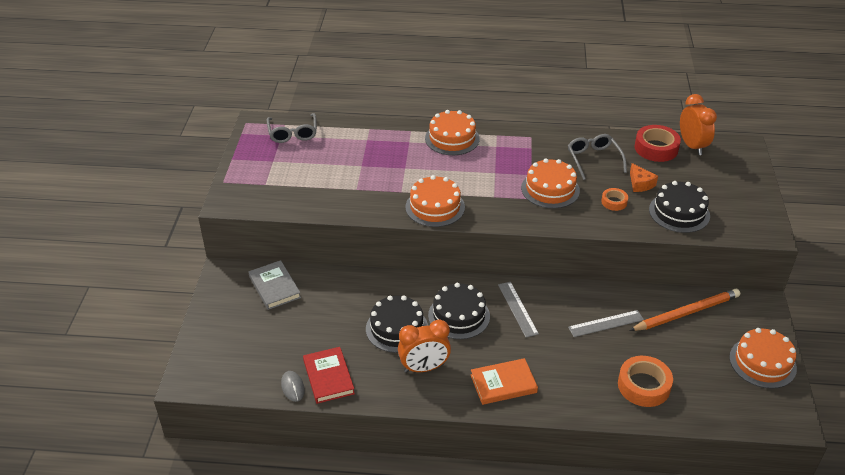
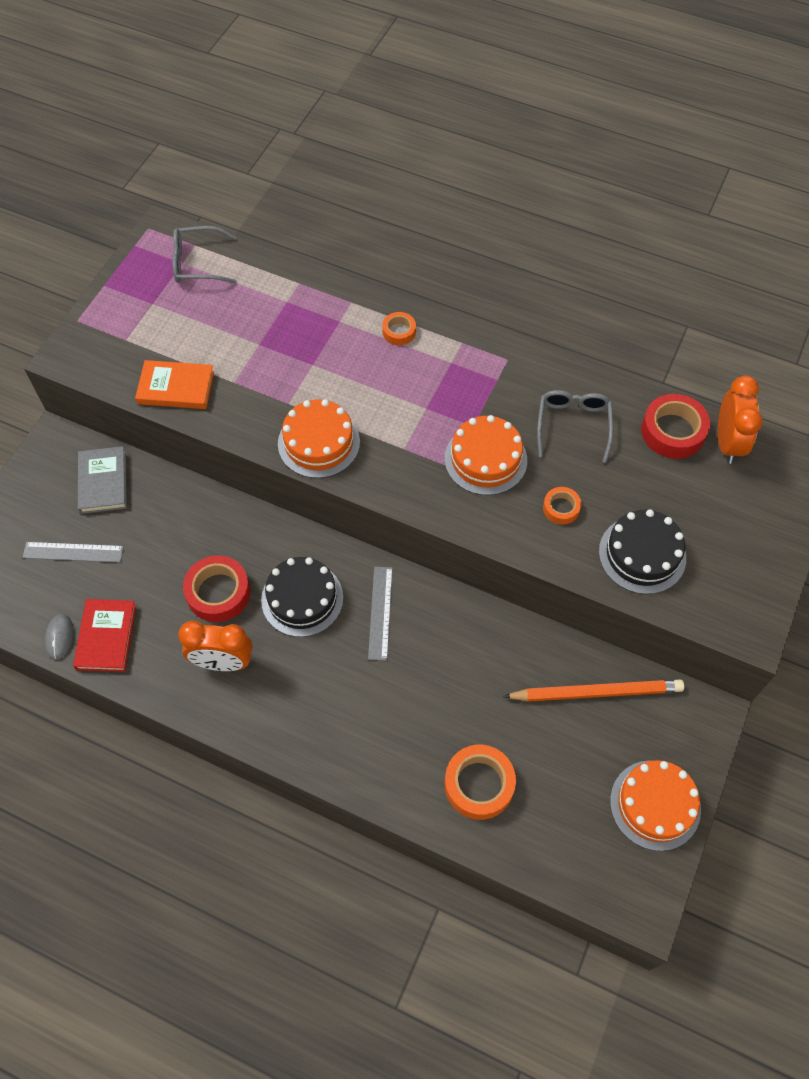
camera: 20 degrees right, 20 degrees up
(293, 133) = (198, 263): grey glasses -> grey glasses turned 75 degrees clockwise
(397, 328) = (218, 592): black cake -> red tape
(452, 138) = (399, 331): orange cake -> orange tape
(503, 384) = (306, 719): orange book -> orange book (176, 387)
(606, 323) = (481, 673): grey ruler -> grey ruler (73, 552)
(640, 184) = (615, 487): orange cheese -> none

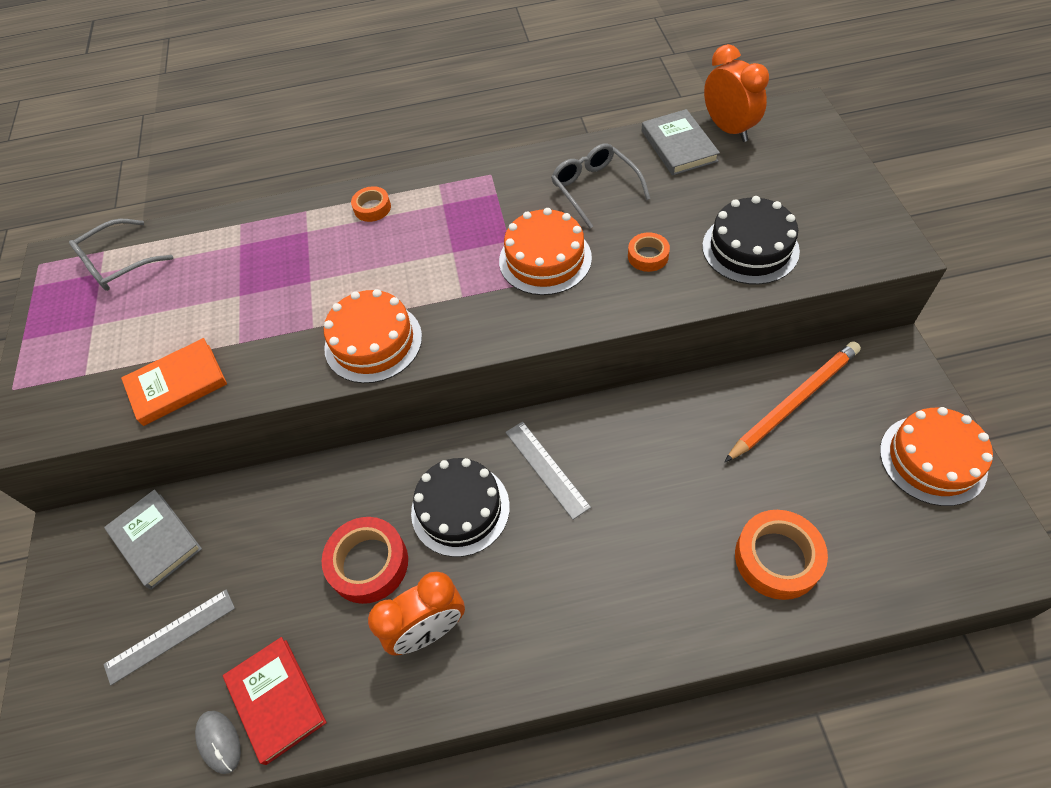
camera: 30 degrees left, 5 degrees down
(673, 431) = (679, 146): red tape -> grey book

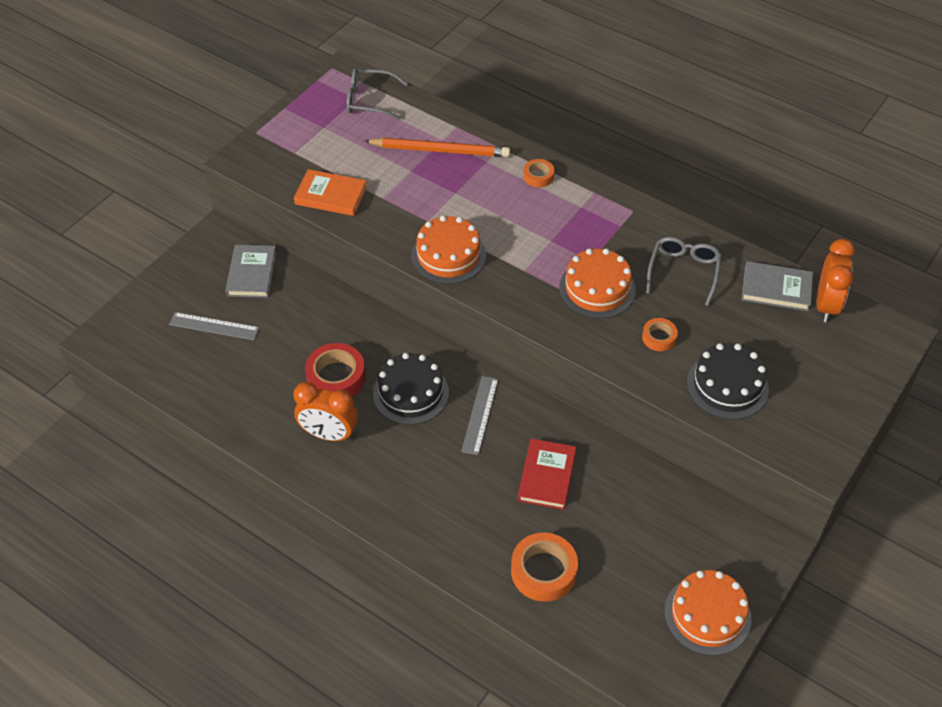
camera: 40 degrees right, 5 degrees down
(219, 741) = (188, 393): grey mouse -> none
(276, 700) = (229, 399): red book -> red book (547, 476)
(679, 146) = (776, 289): grey book -> grey book turned 75 degrees clockwise
(794, 402) = (669, 511): orange pencil -> orange pencil (440, 150)

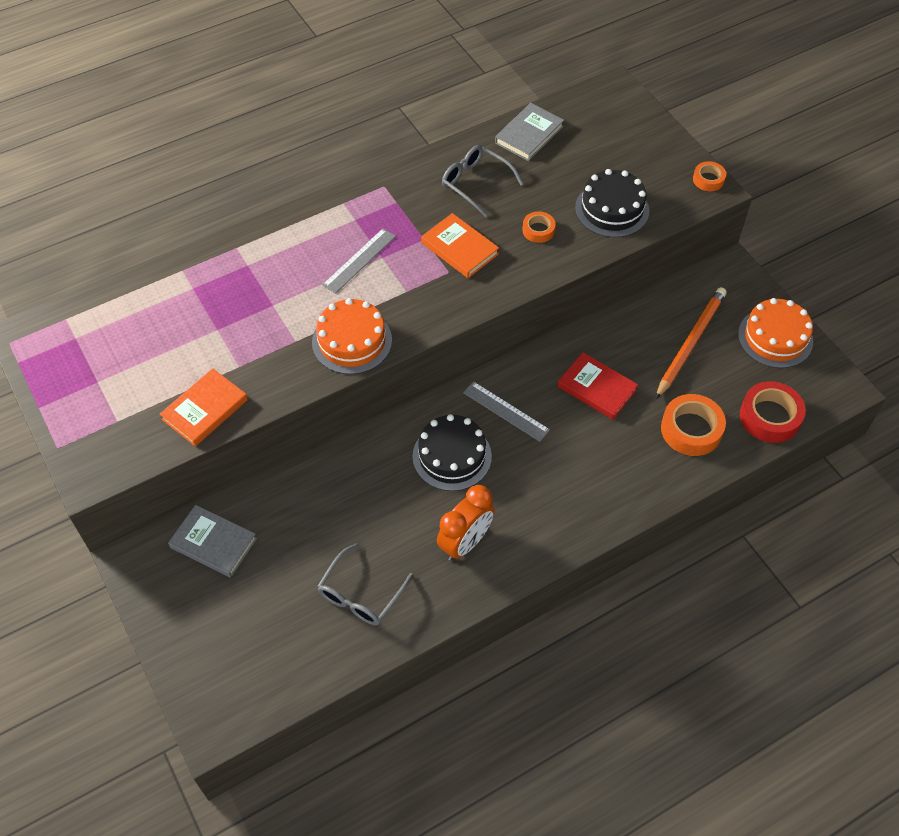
camera: 65 degrees left, 5 degrees up
(214, 326) = (265, 603): grey ruler -> grey ruler (359, 260)
(336, 377) = (398, 512): red tape -> red tape (770, 417)
(370, 100) = (88, 326): grey glasses -> grey glasses (361, 594)
(440, 150) = (206, 295): orange pencil -> orange pencil (690, 343)
(538, 176) = (295, 234): orange tape -> orange tape (708, 179)
(597, 289) = (460, 248): orange cake -> orange book
(826, 305) = (563, 113): orange clock -> none

